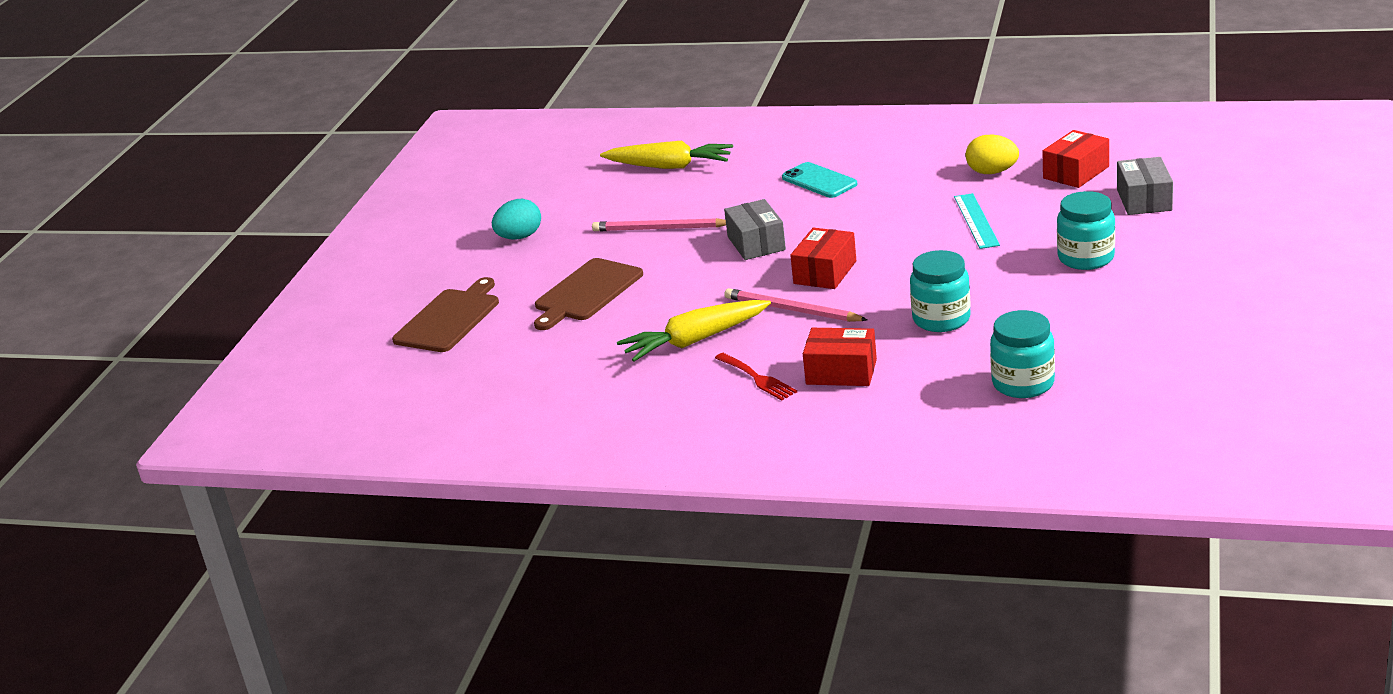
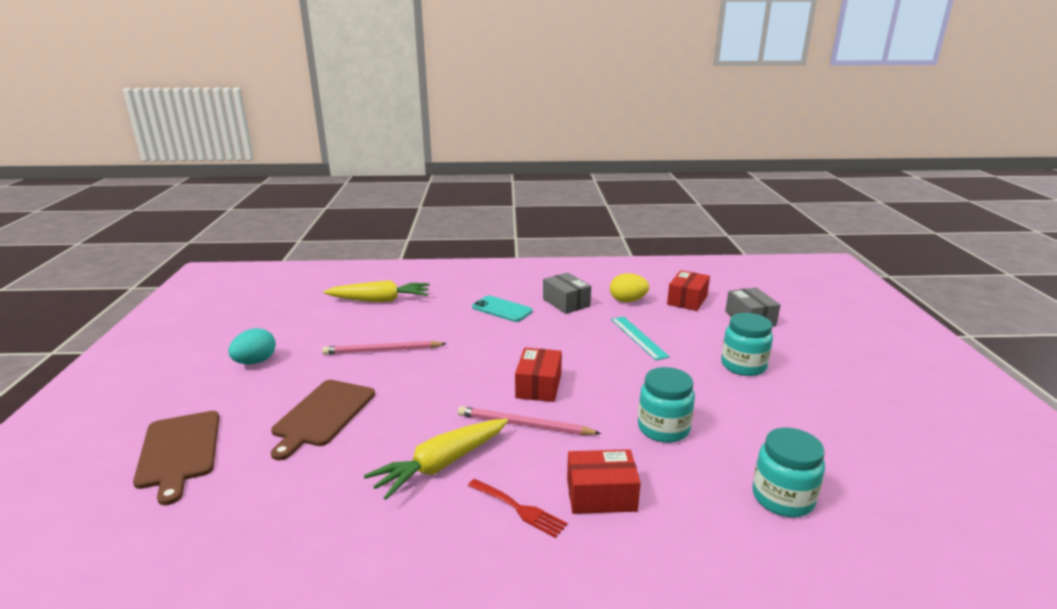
camera: 20 degrees left, 5 degrees down
(449, 319) = (179, 451): brown cutting board -> brown cutting board turned 150 degrees clockwise
(756, 243) = (469, 361): grey box -> grey box (566, 303)

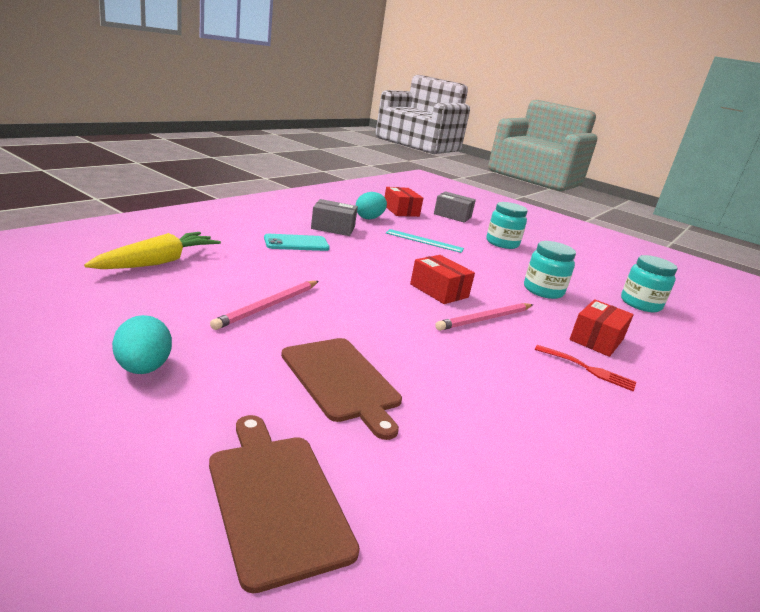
camera: 55 degrees left, 0 degrees up
(179, 451) = (276, 499): brown cutting board -> brown cutting board turned 135 degrees counterclockwise
(441, 464) = (501, 368): yellow carrot -> none
(519, 509) = (588, 369): red fork -> red fork turned 45 degrees clockwise
(627, 301) = (369, 218): yellow egg -> turquoise egg

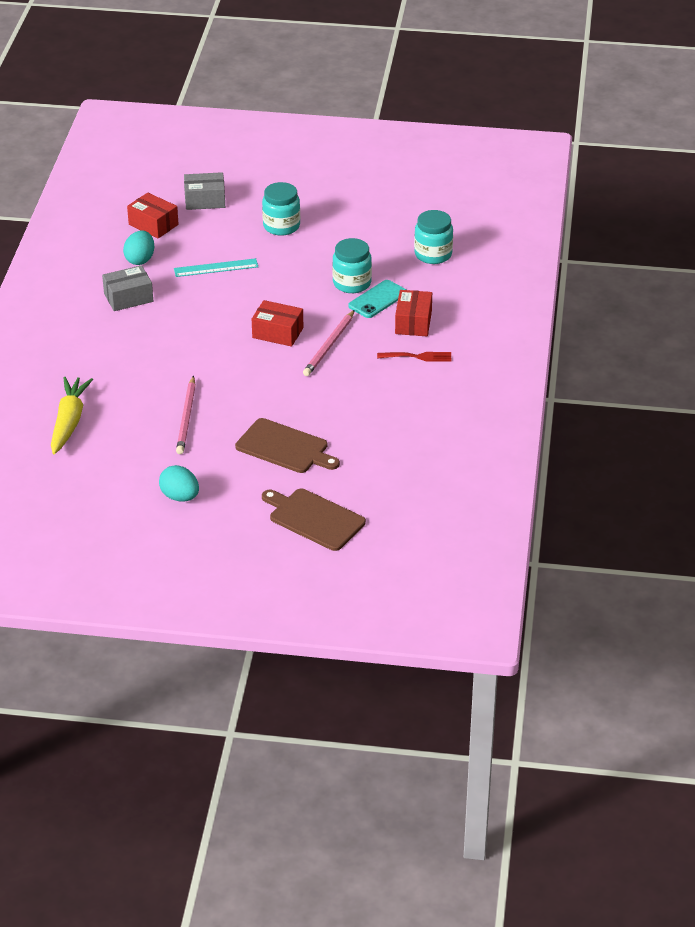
camera: 25 degrees left, 15 degrees up
(296, 243) = (127, 340): turquoise phone -> turquoise phone (377, 299)

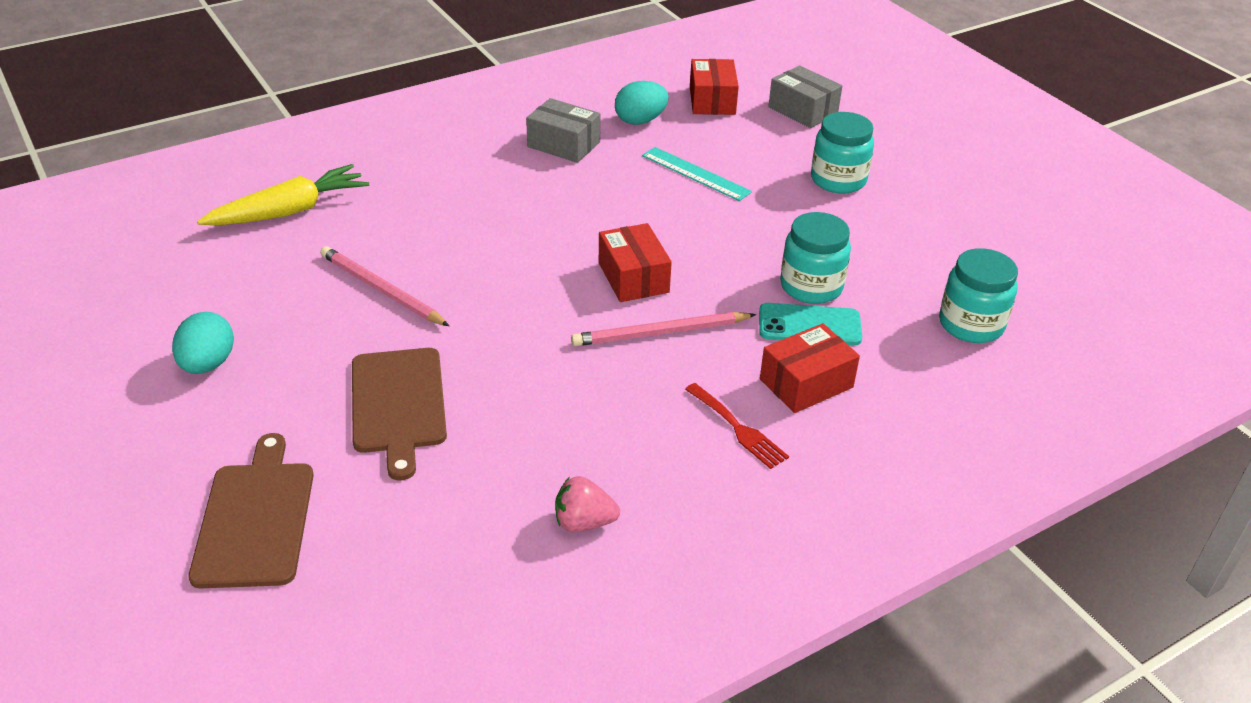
camera: 50 degrees right, 0 degrees up
(187, 417) = (382, 290): pink pencil -> pink pencil turned 75 degrees clockwise
(423, 427) = (584, 522): none -> pink strawberry

